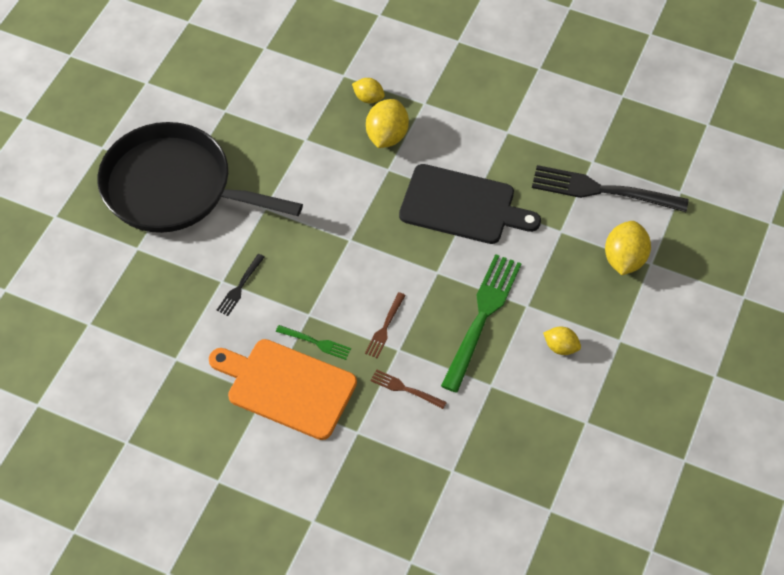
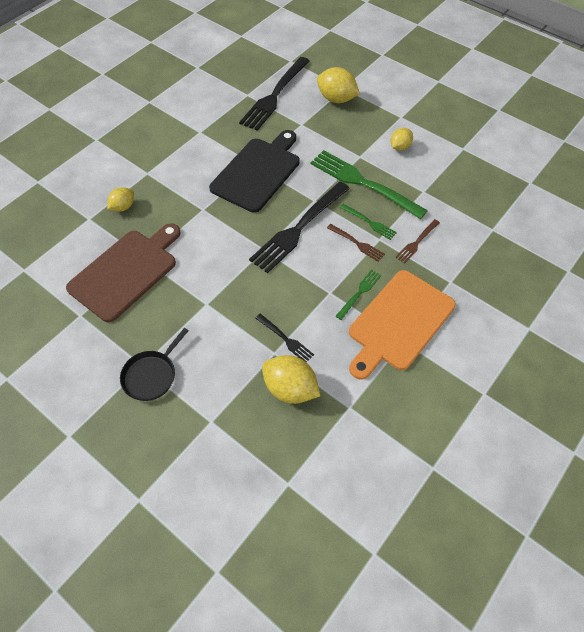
camera: 75 degrees left, 0 degrees up
(173, 187) = (151, 375): black pan -> black pan, size x0.41
(285, 129) = (126, 272): none -> brown cutting board
(387, 136) = (169, 203): yellow lemon -> yellow lemon (290, 388)
(389, 266) = (299, 228): none -> black fork
(421, 334) = (369, 222): none -> green fork

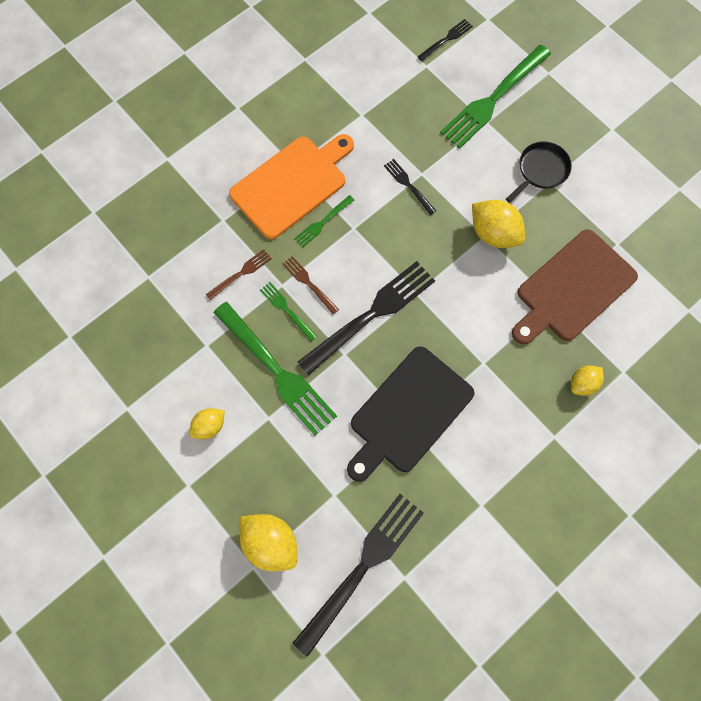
camera: 170 degrees left, 15 degrees up
(204, 451) = (493, 99): none -> green fork
(268, 528) = (446, 39): none -> black fork
(290, 388) = (411, 138): yellow lemon -> yellow lemon (493, 233)

